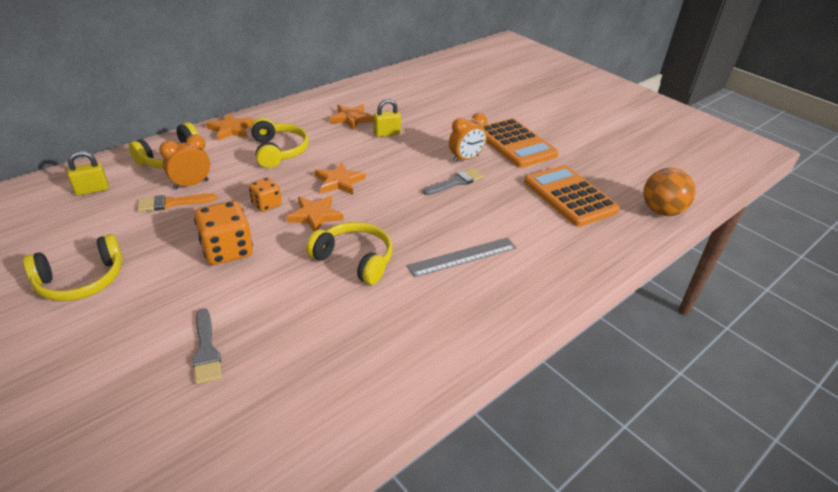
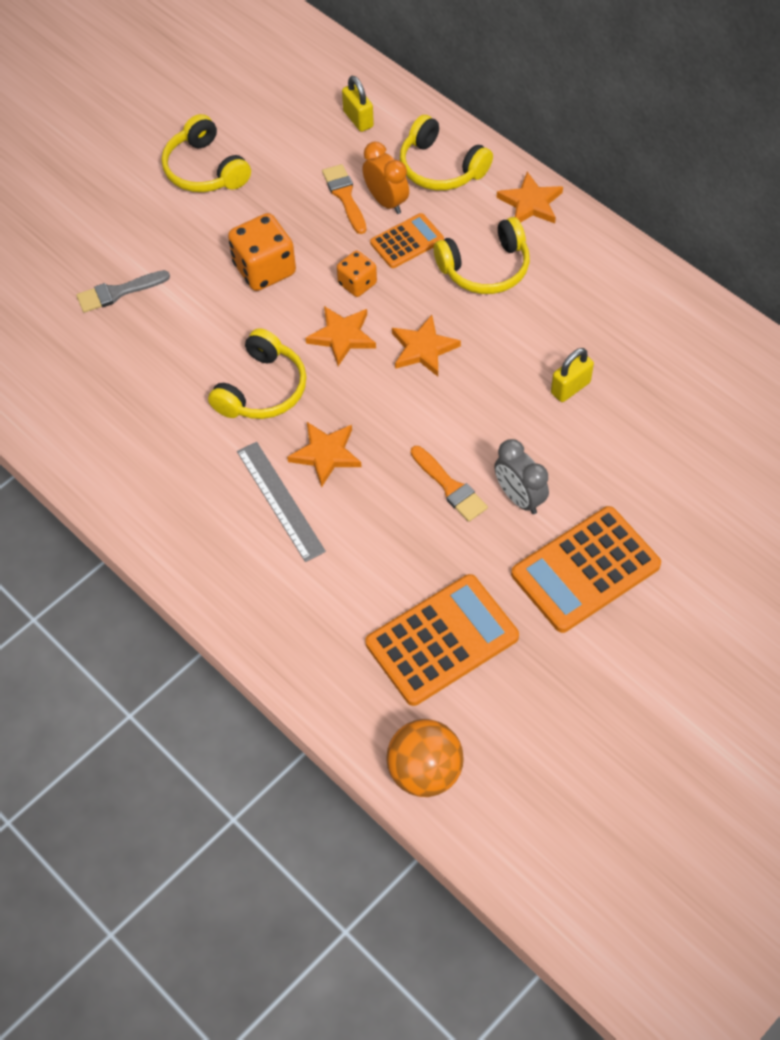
camera: 90 degrees right, 20 degrees up
(237, 179) = (407, 241): none -> orange calculator
(351, 118) = (605, 336): orange star -> orange star (326, 454)
(387, 133) = (570, 388): yellow padlock -> yellow padlock turned 75 degrees clockwise
(455, 182) = (450, 487): grey brush -> orange brush
(465, 159) = (519, 498): orange clock -> grey clock

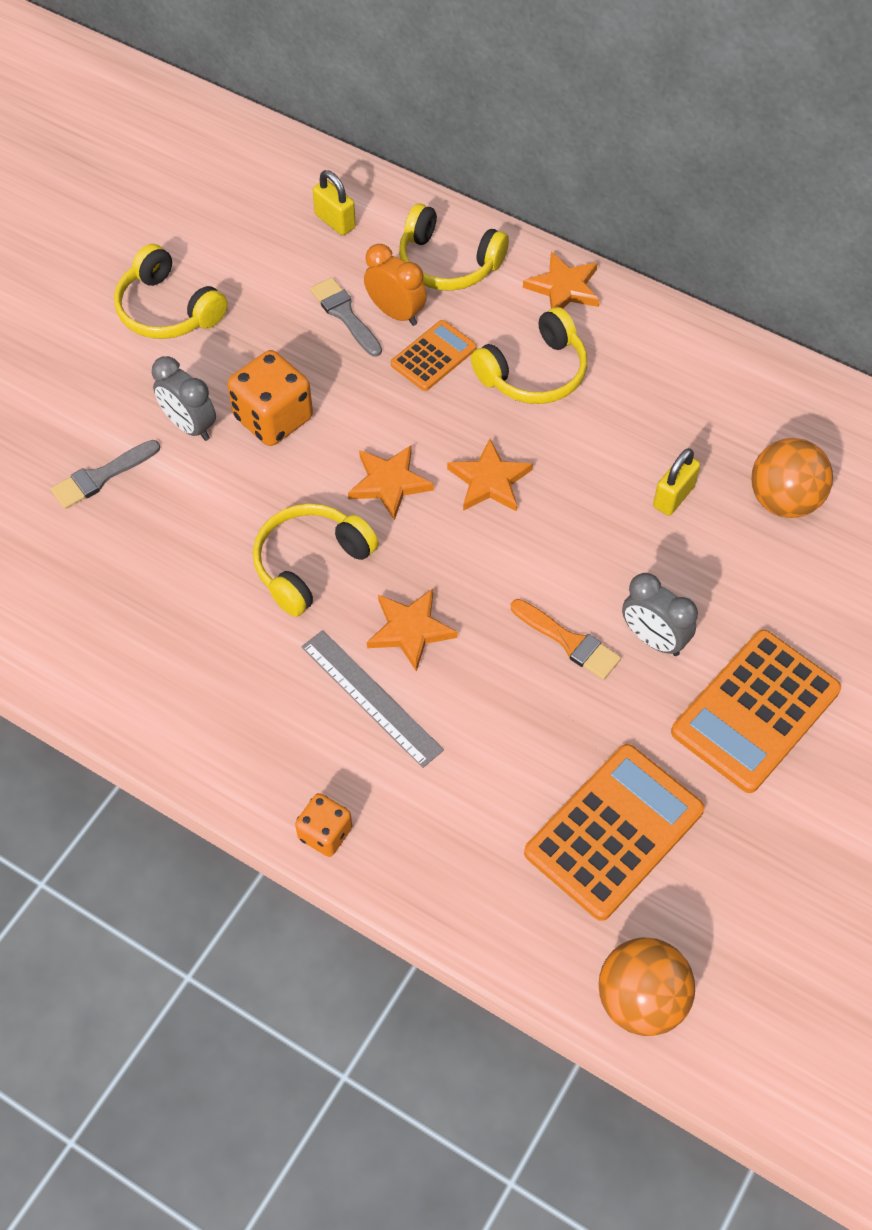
camera: 15 degrees left, 0 degrees up
(197, 264) = (189, 426): none -> grey clock
(262, 389) = (310, 564): yellow headphones -> yellow headphones turned 150 degrees counterclockwise
(345, 196) = (345, 315): orange brush -> grey brush
(357, 284) = (389, 416): orange dice -> orange dice (325, 833)
(662, 407) = (784, 500): none -> orange ball

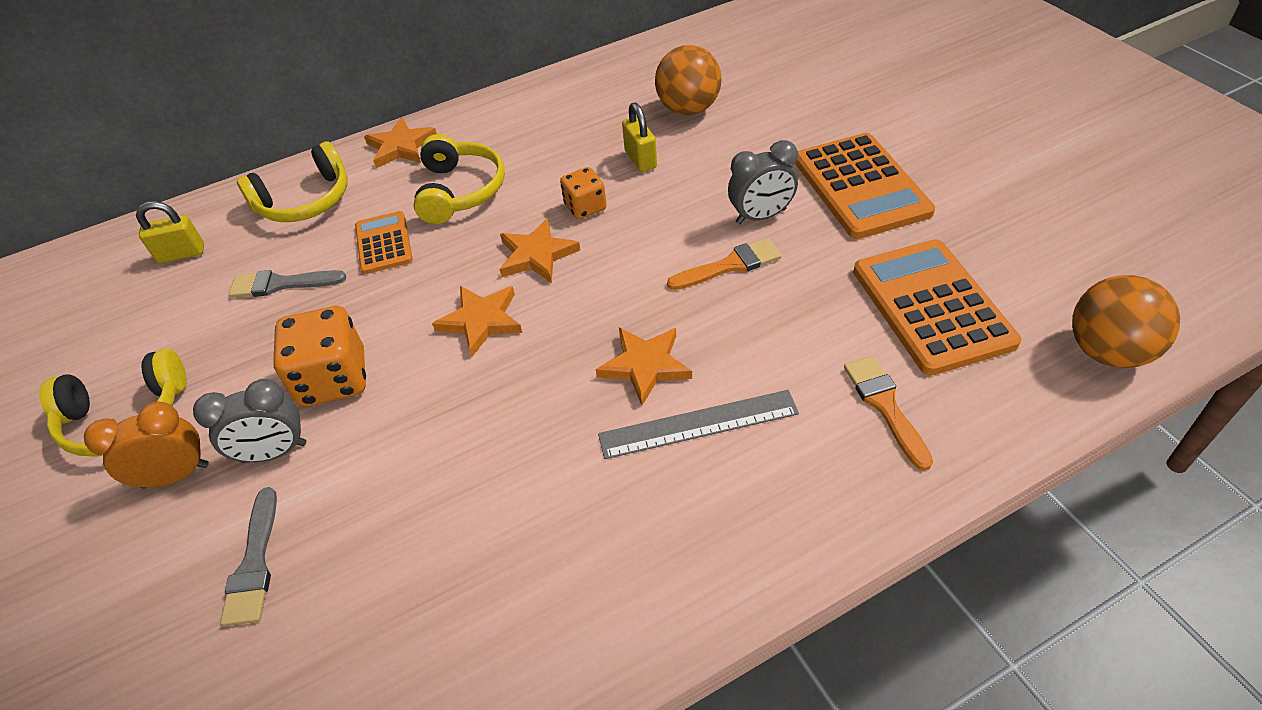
camera: 55 degrees left, 10 degrees down
(310, 564) = (518, 414): yellow headphones -> none
(325, 833) = (832, 525): orange dice -> orange dice (585, 207)
(396, 313) = (316, 250): orange clock -> orange clock (176, 475)
(468, 832) = (885, 406): none -> orange brush

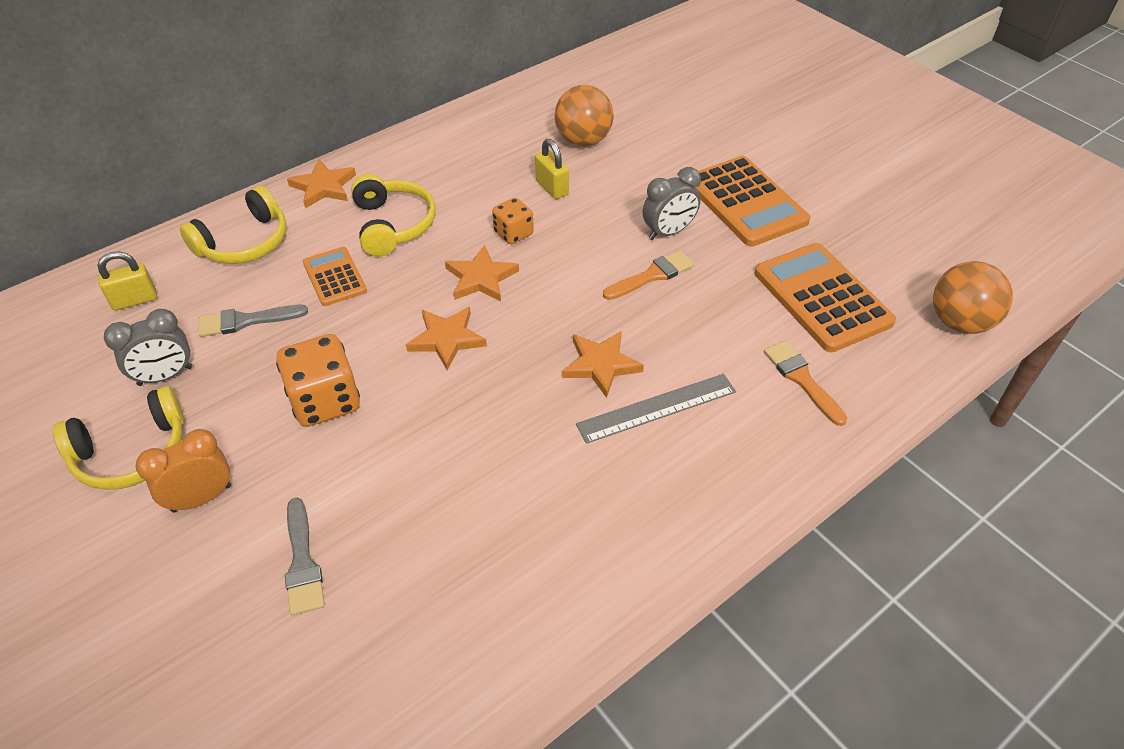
camera: 15 degrees left, 0 degrees up
(274, 452) = (289, 469): grey clock -> grey clock (165, 376)

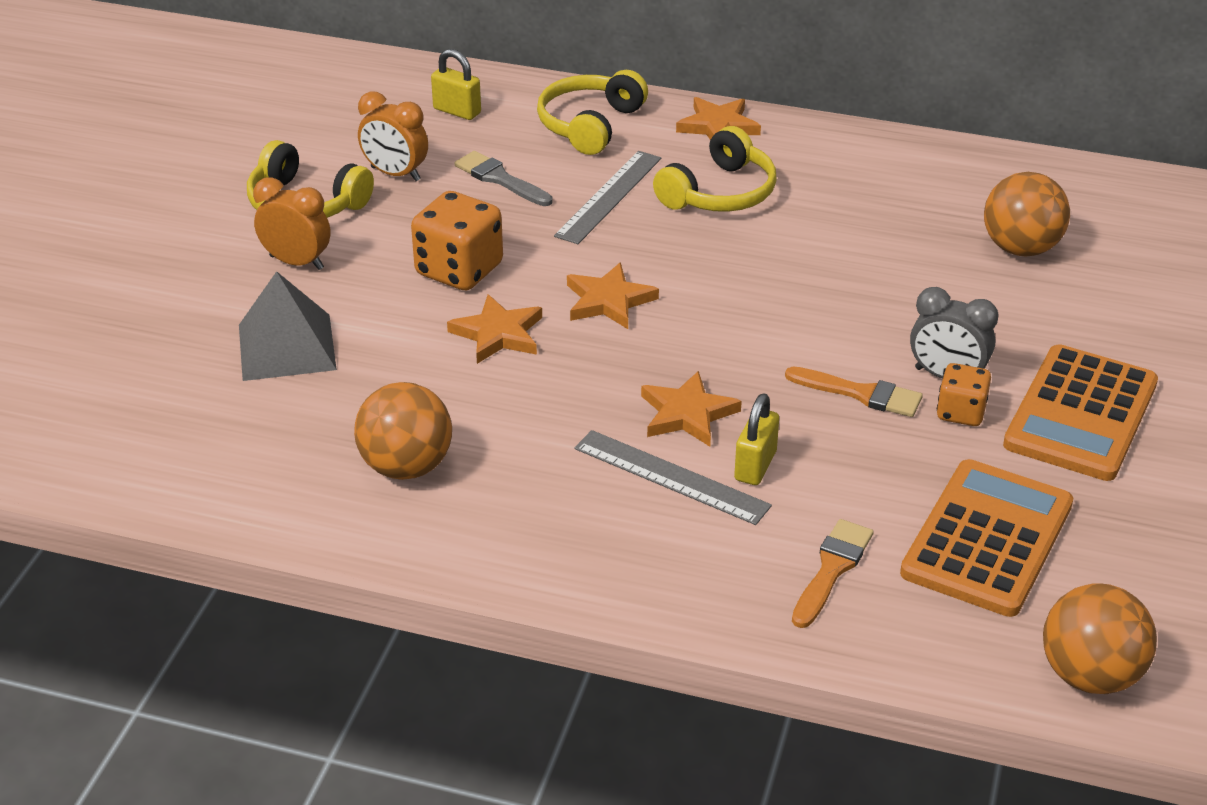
camera: 55 degrees right, 10 degrees down
(165, 376) = (395, 174): grey clock -> orange clock
(244, 242) = (590, 125): yellow headphones -> yellow headphones turned 105 degrees clockwise
(302, 562) = (286, 347): grey brush -> grey pyramid
(334, 277) = (609, 196): orange calculator -> grey ruler
(481, 278) = (714, 282): orange star -> orange star (498, 334)
(513, 233) = (804, 271): orange dice -> orange dice (961, 412)
(522, 556) = (406, 467): none -> orange ball
(552, 188) = (909, 263): yellow padlock -> yellow padlock (755, 466)

